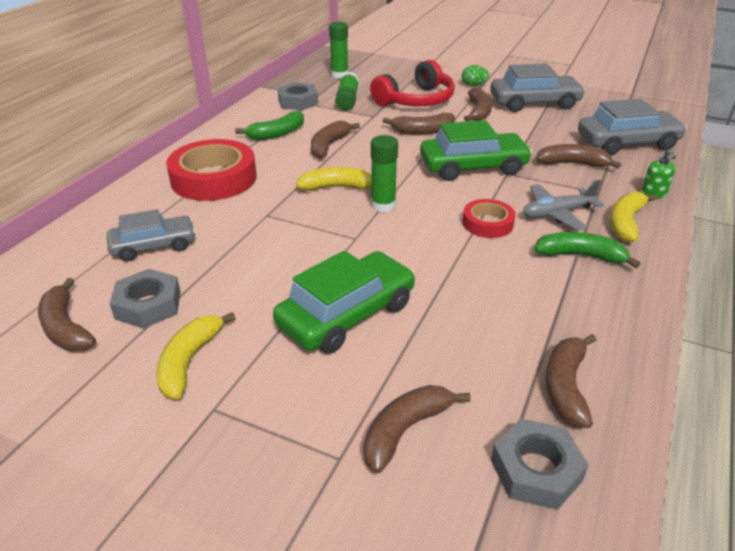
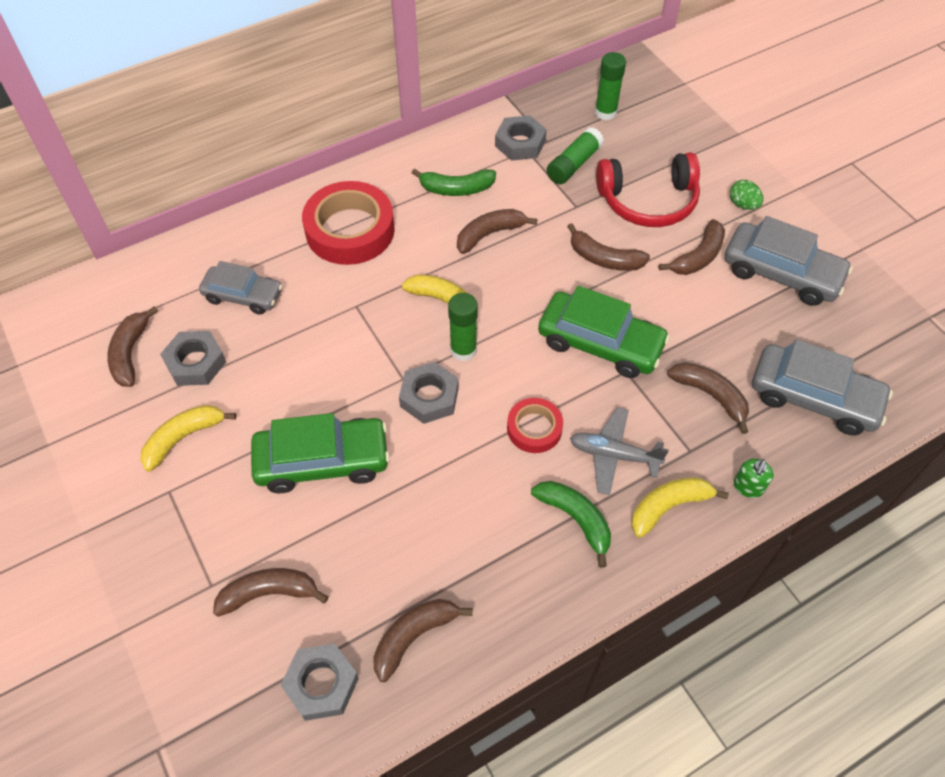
camera: 35 degrees right, 20 degrees up
(389, 239) = (429, 397): none -> grey nut

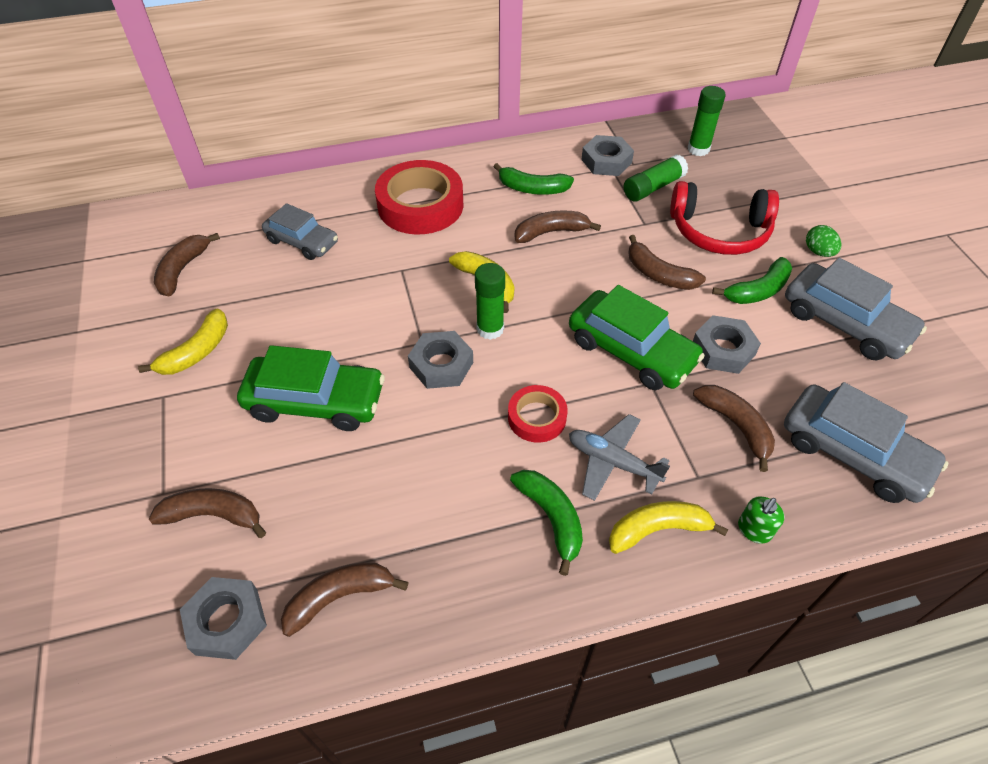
camera: 15 degrees right, 5 degrees down
(184, 438) = (197, 352): yellow banana -> yellow banana turned 150 degrees clockwise
(195, 363) = (236, 289): grey nut -> grey nut (723, 350)
(698, 257) = (758, 290): brown banana -> green banana

